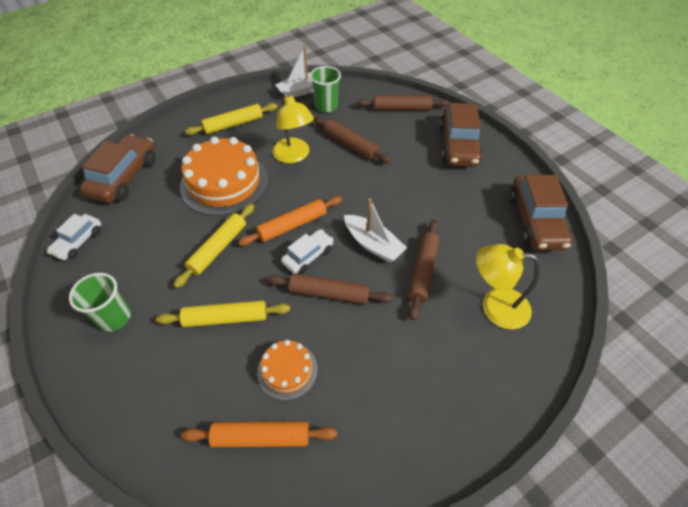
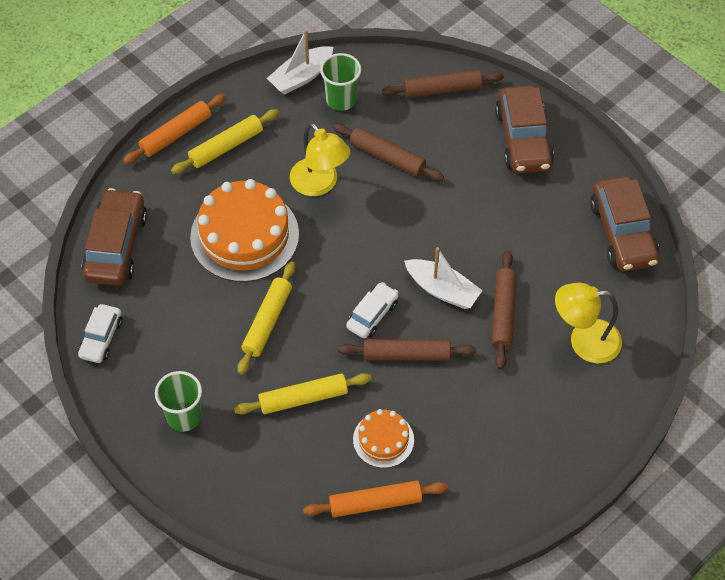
camera: 10 degrees left, 5 degrees up
(292, 225) = (344, 280): orange rolling pin -> orange rolling pin (176, 134)

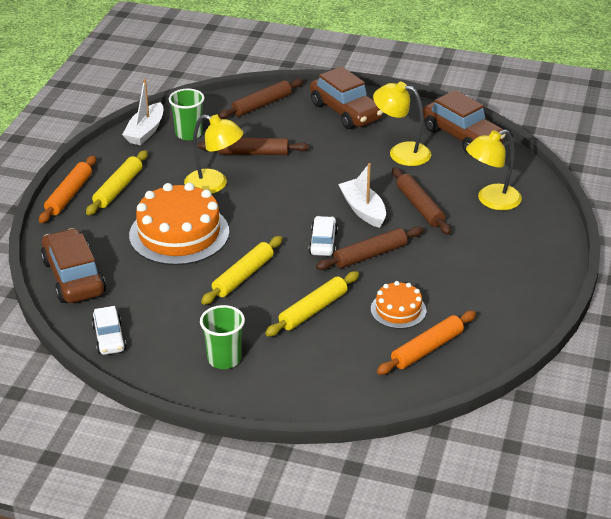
camera: 30 degrees left, 20 degrees down
(267, 322) = (243, 276): yellow rolling pin -> yellow rolling pin turned 45 degrees clockwise
(442, 290) = (363, 210): white boat -> white boat turned 120 degrees counterclockwise
(539, 227) = (401, 152): none -> yellow lamp

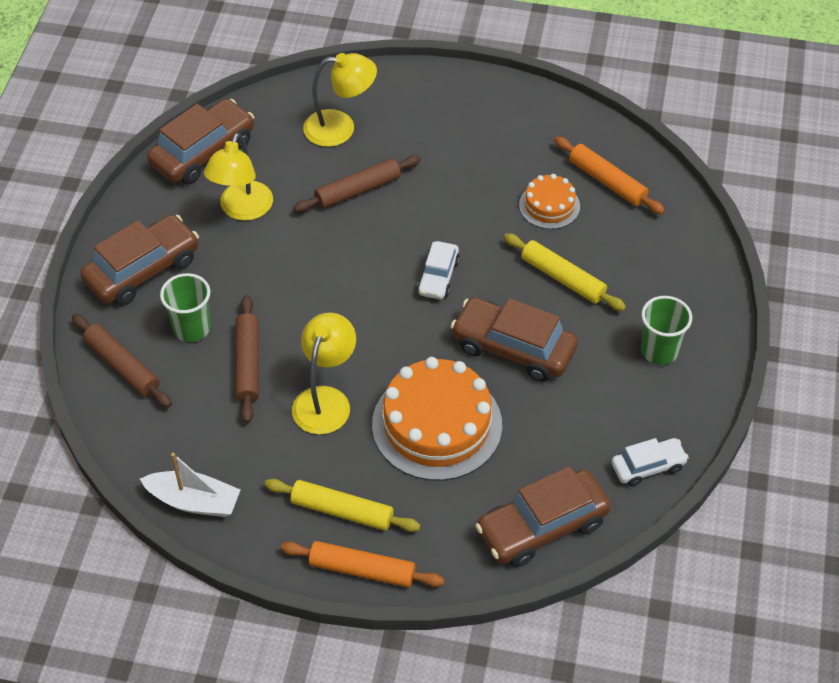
camera: 95 degrees left, 15 degrees up
(189, 134) = (200, 445): green cup -> green cup (192, 328)
(243, 276) = (513, 348): yellow rolling pin -> brown car
(323, 242) = (438, 277): white car -> white car turned 75 degrees counterclockwise
(363, 210) = (369, 242): white boat -> none
(370, 255) = (456, 233): brown rolling pin -> none
(491, 200) = (340, 128): yellow lamp -> yellow lamp turned 60 degrees counterclockwise

